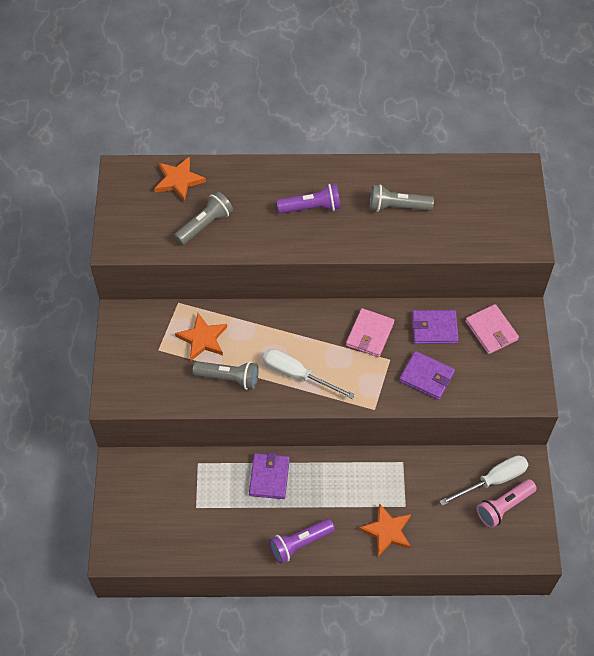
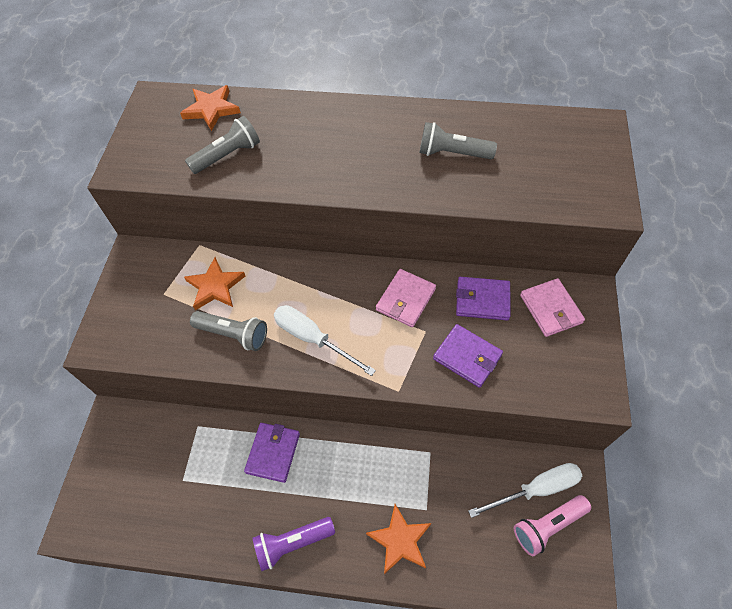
camera: 10 degrees right, 0 degrees up
(311, 207) = (352, 147): purple flashlight -> none

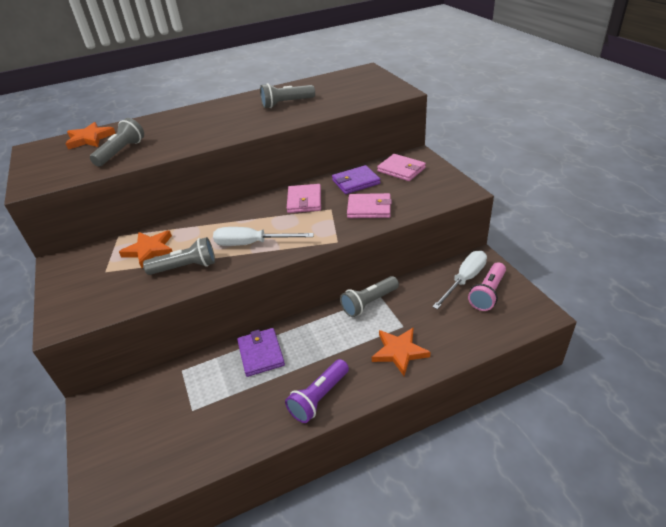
camera: 30 degrees left, 20 degrees down
(413, 454) = (369, 303): none -> grey flashlight
(467, 357) = (369, 208): purple wallet -> pink wallet

